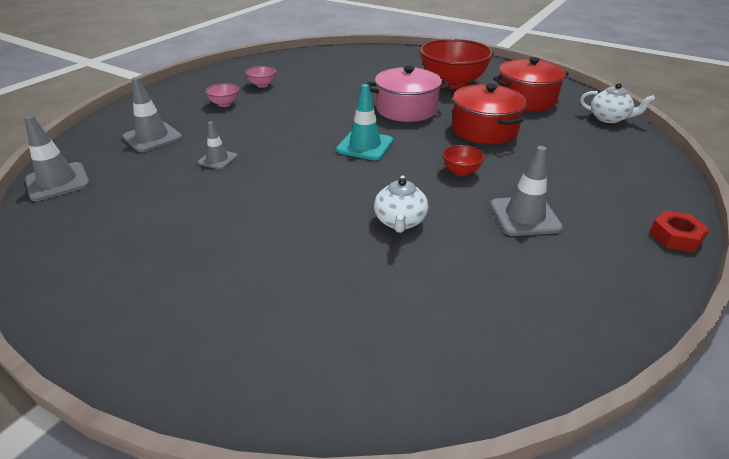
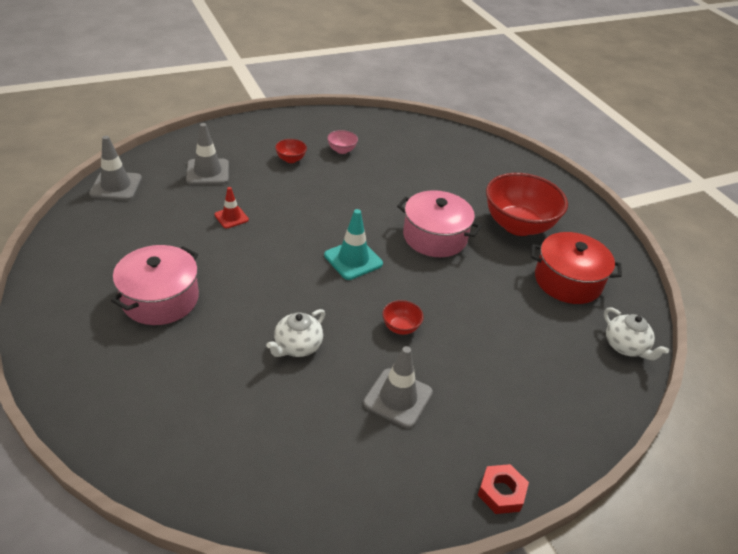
camera: 30 degrees right, 5 degrees up
(218, 159) = (231, 217): grey traffic cone -> red traffic cone
(220, 248) = (160, 299): none -> pink pot
(224, 104) = (291, 159): pink bowl -> red bowl
(484, 129) = (478, 295): red pot -> none

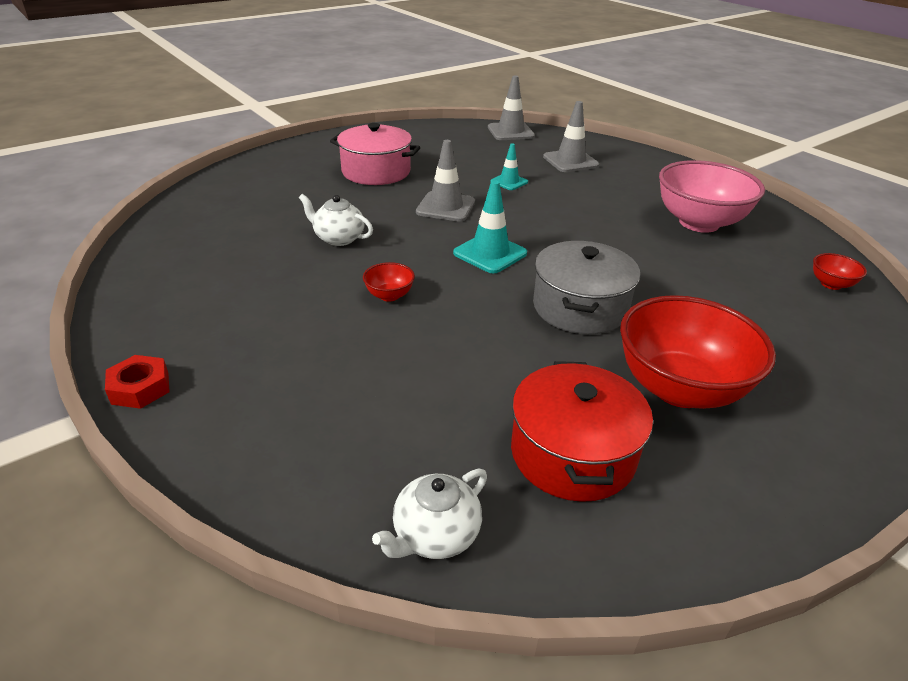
camera: 80 degrees right, 5 degrees down
(231, 217) = (509, 182): red traffic cone -> turquoise traffic cone
(291, 159) = (641, 196): red bowl -> red bowl (831, 284)
(341, 150) = (699, 223): pink bowl -> pink bowl, size x2.34
(398, 398) = (278, 303): grey traffic cone -> grey traffic cone (445, 207)
(435, 237) = (580, 307): pink pot -> grey pot

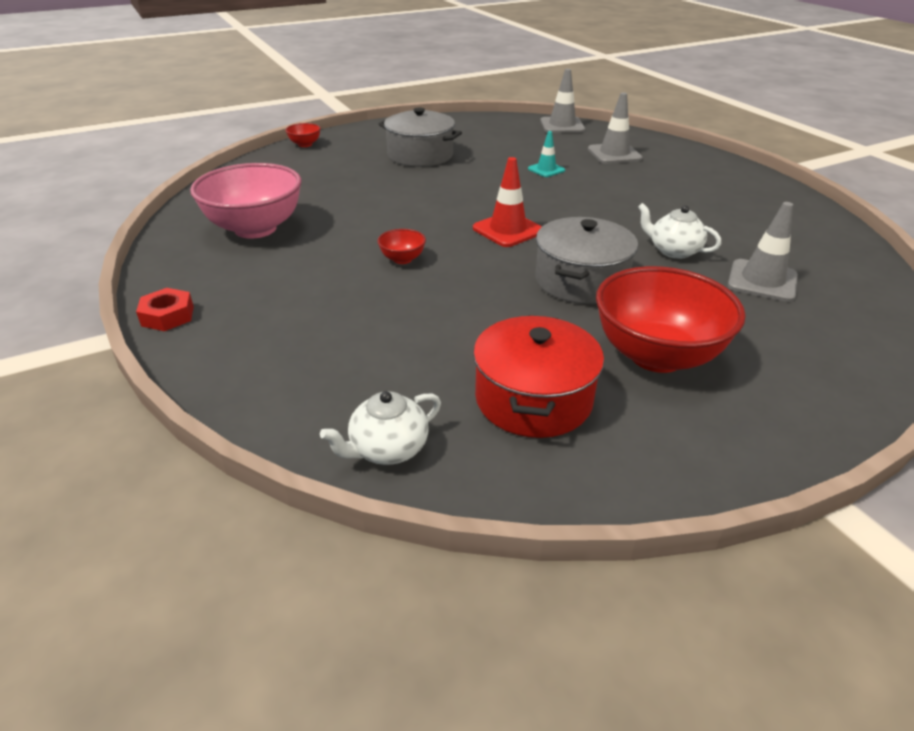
camera: 10 degrees right, 0 degrees up
(338, 238) = (369, 210): white teapot -> white teapot (673, 251)
(376, 171) = (420, 155): pink pot -> grey pot
(445, 207) = (477, 188): grey traffic cone -> grey traffic cone (762, 281)
(490, 253) = (508, 230): turquoise traffic cone -> red traffic cone
(699, 223) = (729, 215): pink bowl -> pink bowl (255, 229)
(831, 284) = (851, 278): red bowl -> red bowl (305, 144)

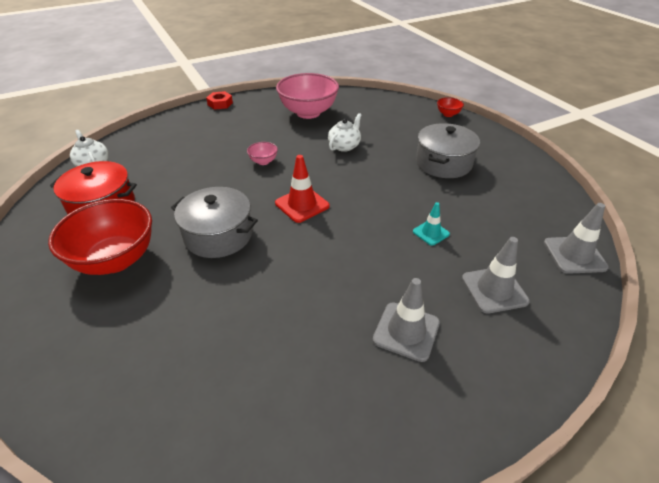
camera: 90 degrees right, 5 degrees up
(402, 259) = (263, 161): red bowl -> pink bowl
(673, 251) = (255, 297): white teapot -> white teapot (344, 146)
(762, 281) = (189, 351): grey traffic cone -> grey traffic cone (406, 331)

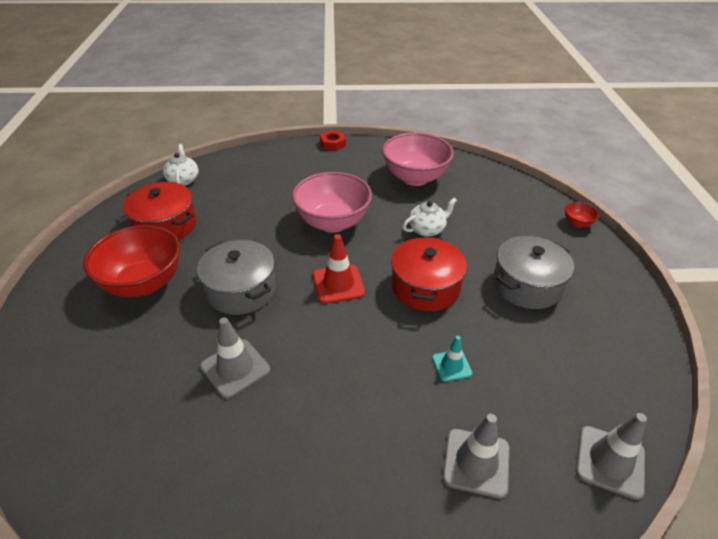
camera: 25 degrees right, 0 degrees up
(263, 161) = (332, 222): pink bowl -> pink bowl, size x2.34
(372, 186) = (425, 287): none -> red pot
(406, 331) = (347, 467): grey traffic cone -> grey traffic cone (235, 368)

